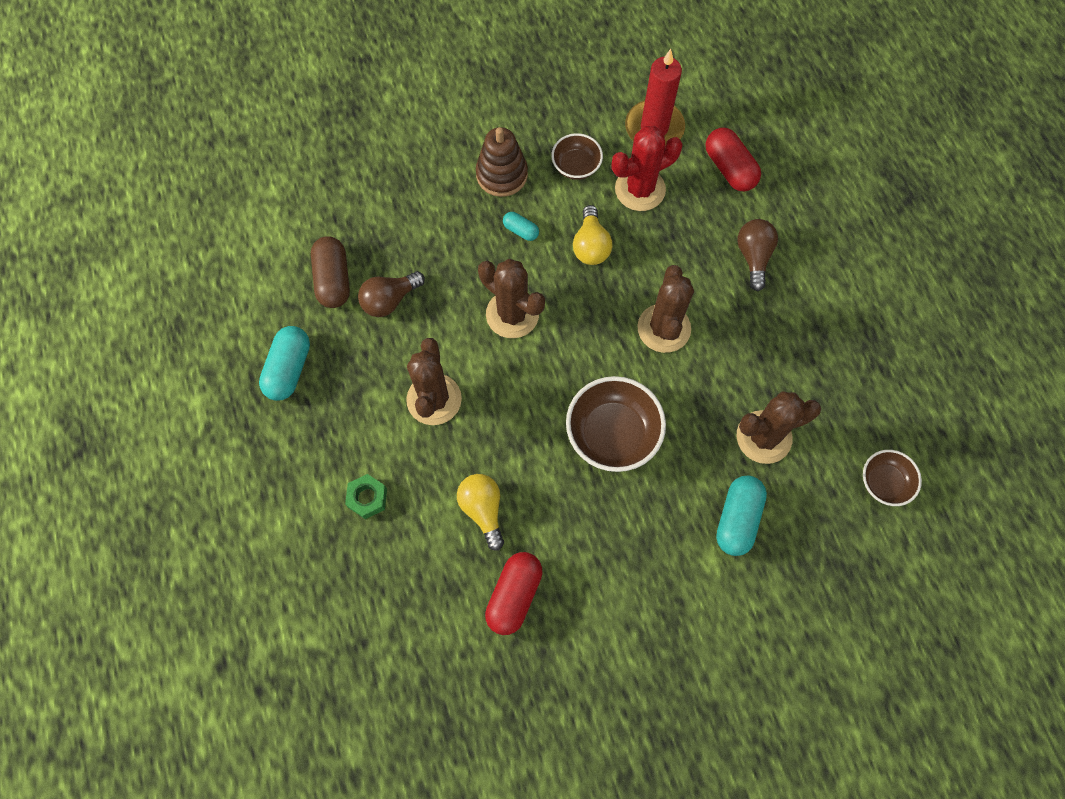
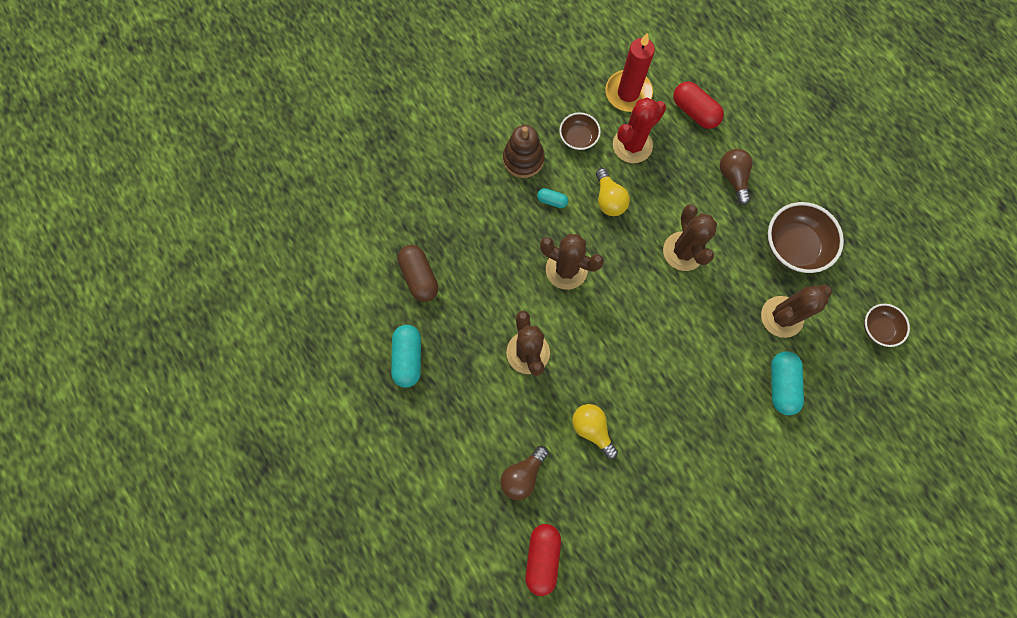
camera: 15 degrees left, 5 degrees up
(367, 498) = (502, 444): green nut -> none
(389, 300) = (468, 282): brown light bulb -> brown light bulb (522, 475)
(514, 595) = (636, 488): red capsule -> red capsule (542, 557)
(612, 434) = (670, 344): brown bowl -> brown bowl (793, 246)

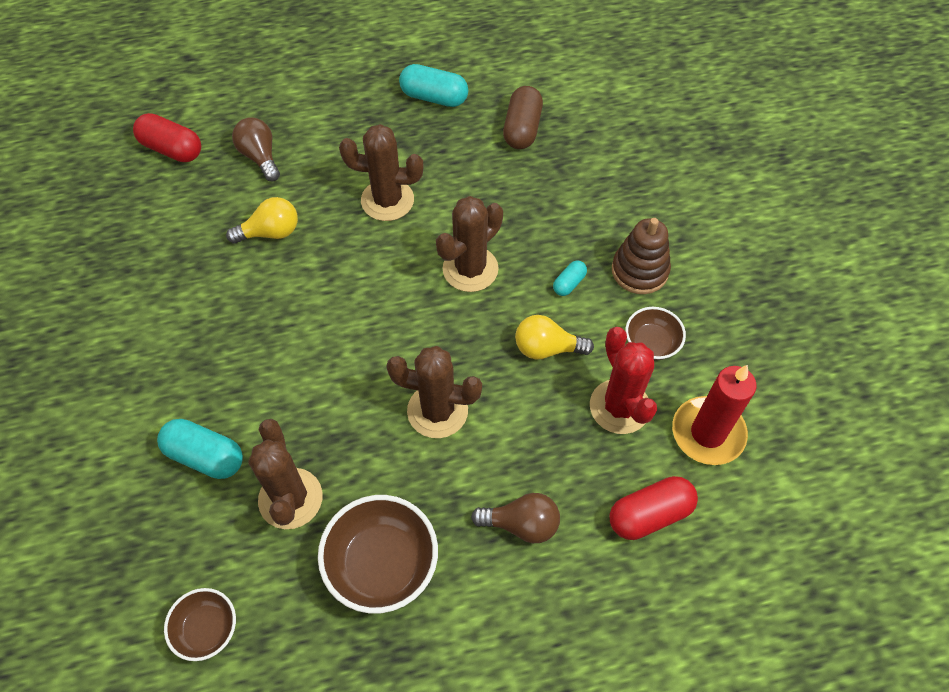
camera: 110 degrees right, 15 degrees down
(419, 277) = (522, 129): brown capsule -> brown capsule turned 75 degrees counterclockwise

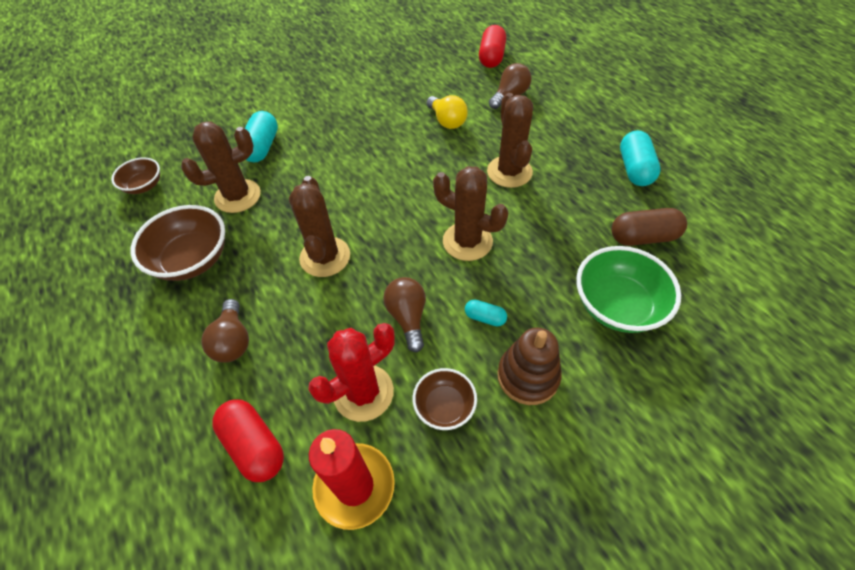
camera: 75 degrees right, 5 degrees down
(547, 348) = (408, 317): yellow light bulb -> brown light bulb
(589, 179) = (617, 305): none -> green bowl

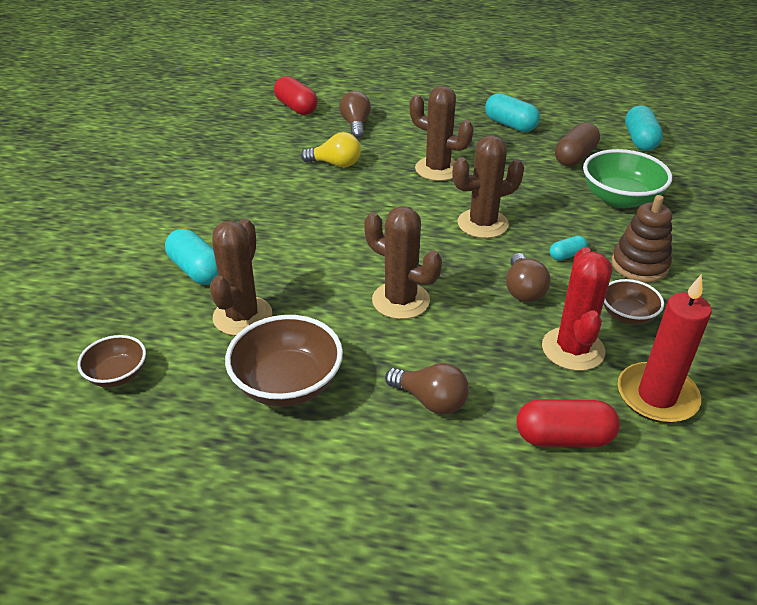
camera: 50 degrees left, 15 degrees down
(408, 317) = (523, 290): brown light bulb -> brown light bulb turned 120 degrees counterclockwise
(741, 264) = (640, 140): none -> turquoise capsule

